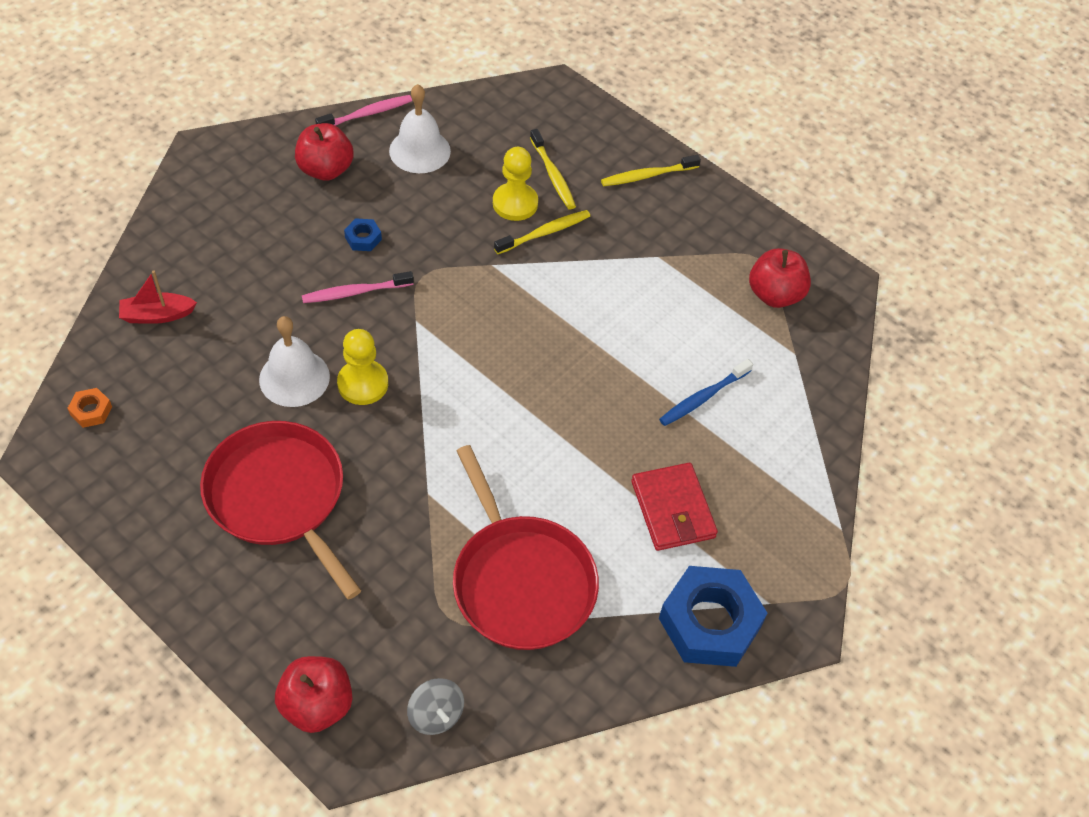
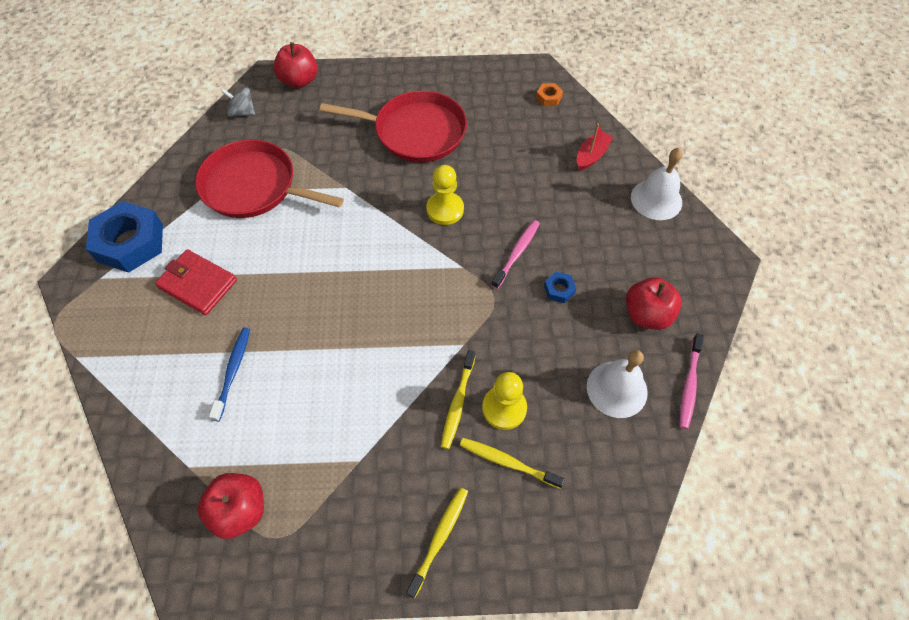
camera: 140 degrees right, 5 degrees up
(294, 378) = (483, 184): white bell -> white bell (656, 199)

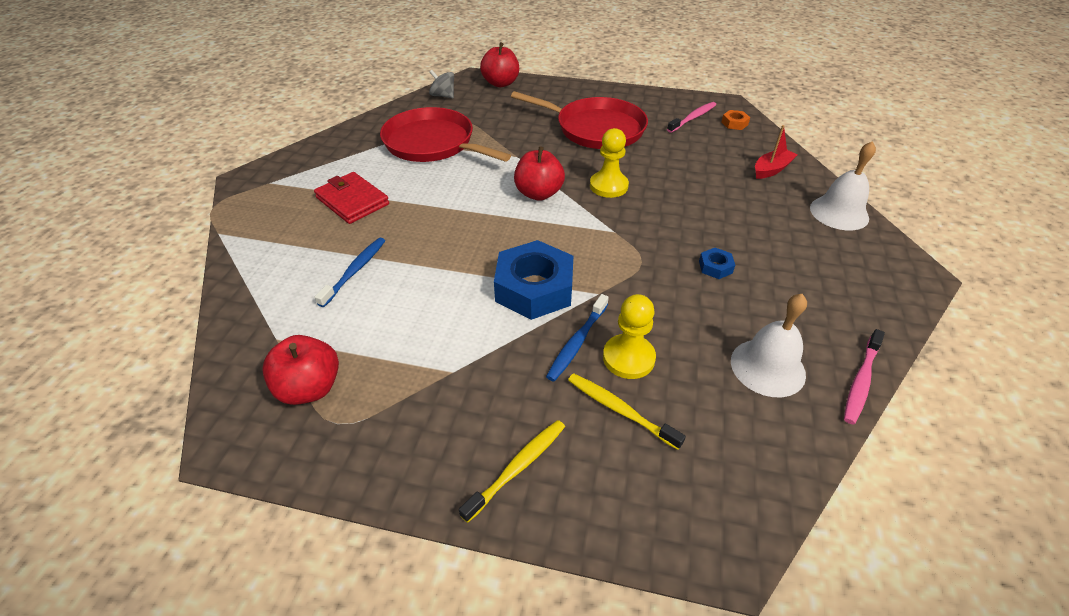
camera: 15 degrees right, 15 degrees down
(130, 242) = (307, 163): blue nut -> blue nut (534, 288)
(458, 403) = (577, 342): yellow toothbrush -> blue toothbrush
(517, 253) = (675, 230): pink toothbrush -> pink toothbrush (693, 118)
(646, 315) = (815, 306): red apple -> red apple (538, 193)

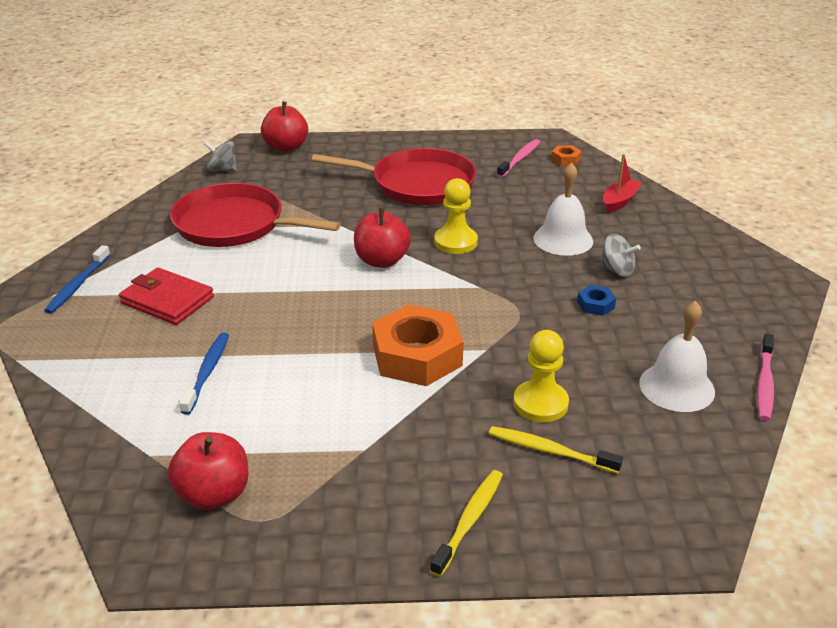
camera: 15 degrees left, 10 degrees down
(534, 288) = (417, 355): blue nut -> orange nut
(577, 342) = (483, 399): blue toothbrush -> blue toothbrush (78, 285)
(747, 236) = (617, 270): none -> grey spinning top
(839, 213) = (699, 234): white bell -> white bell (563, 239)

